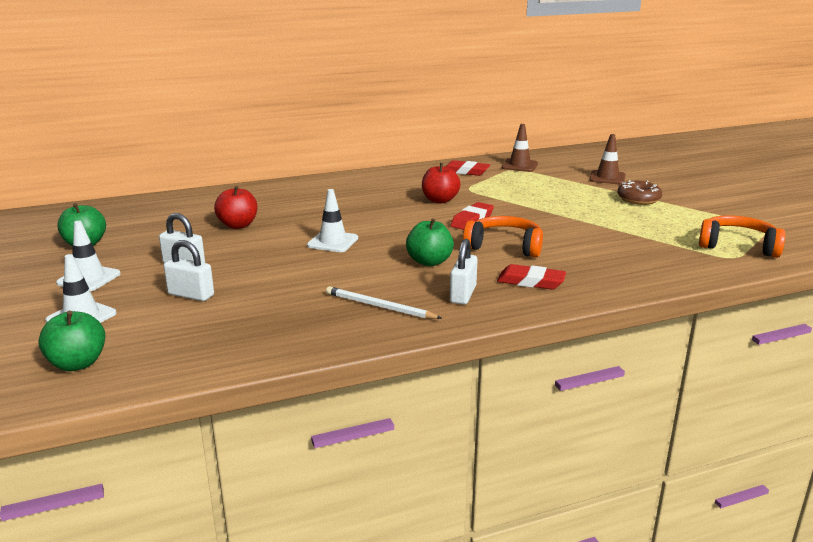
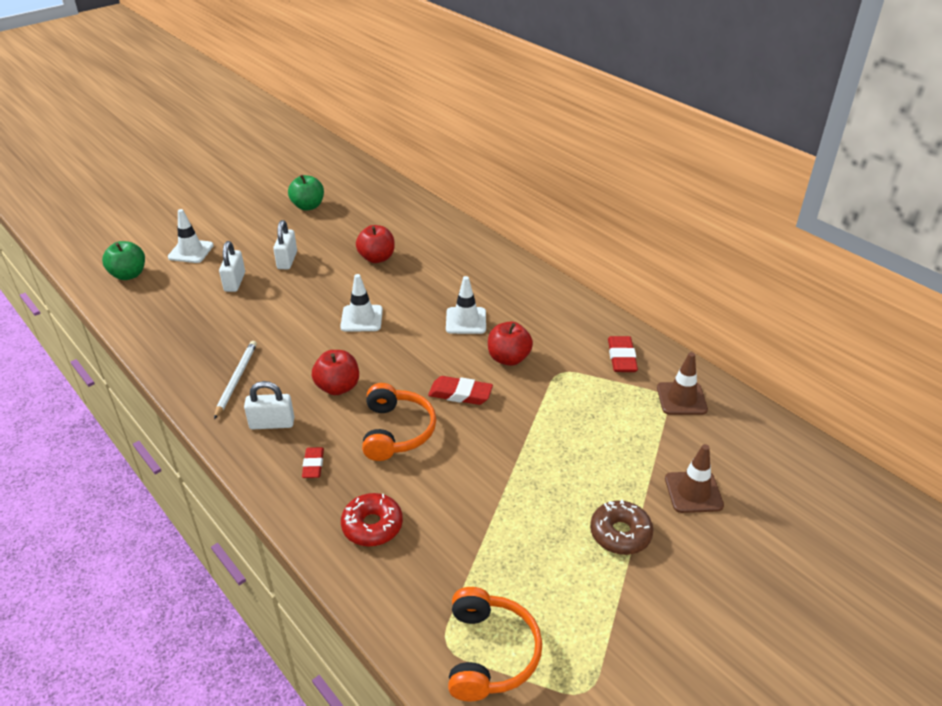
camera: 70 degrees right, 15 degrees up
(89, 278) = (250, 231): white traffic cone -> white traffic cone (466, 321)
(429, 262) = (338, 387): green apple -> red apple
(531, 282) = (313, 465): red eraser -> red eraser, size x0.67
(612, 267) = (372, 526): none -> red donut

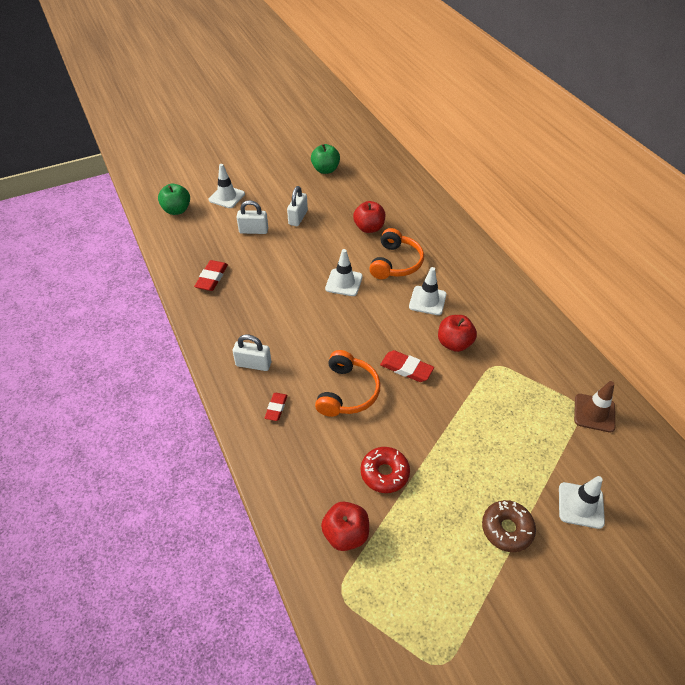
camera: 15 degrees right, 10 degrees up
(235, 282) = (253, 230): white padlock -> white padlock turned 75 degrees clockwise
(236, 379) = (235, 319): white pencil -> none
(338, 387) = (311, 342): red apple -> red apple (346, 534)
(372, 526) = (308, 473): red donut -> red donut (384, 473)
(490, 653) = (373, 609): orange headphones -> orange headphones (395, 263)
(621, 358) = (551, 362): red eraser -> red eraser (212, 278)
(693, 492) = (580, 505): brown traffic cone -> white traffic cone

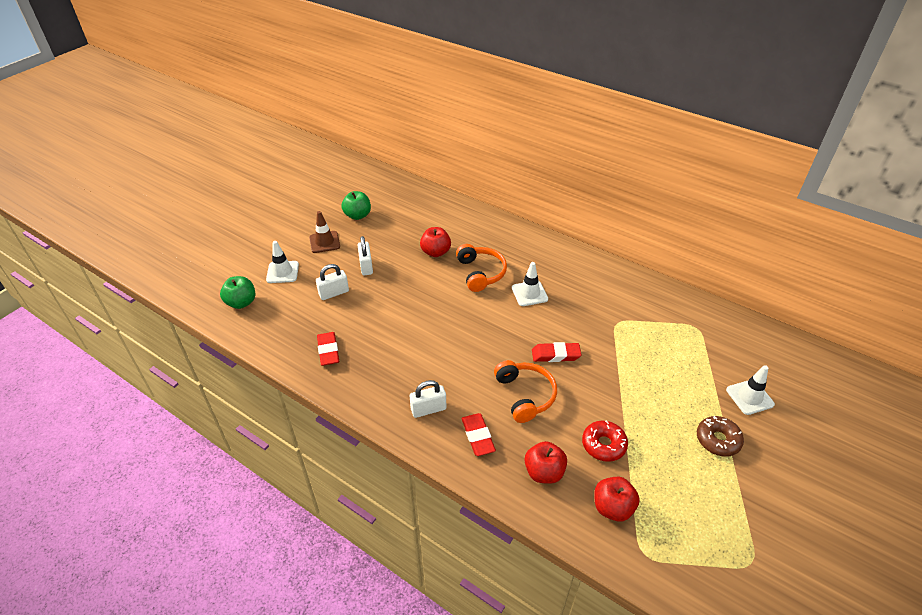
camera: 30 degrees left, 5 degrees down
(276, 408) = (478, 436): red eraser -> red eraser, size x1.50
(344, 282) = (451, 306): white traffic cone -> none
(454, 343) = (575, 318): red apple -> red apple (544, 472)
(594, 413) = (708, 327): brown traffic cone -> brown traffic cone (324, 242)

